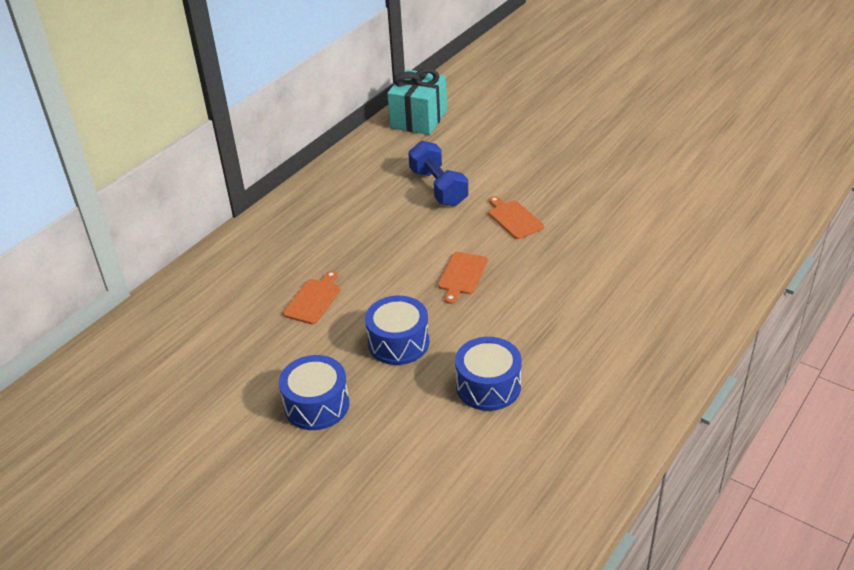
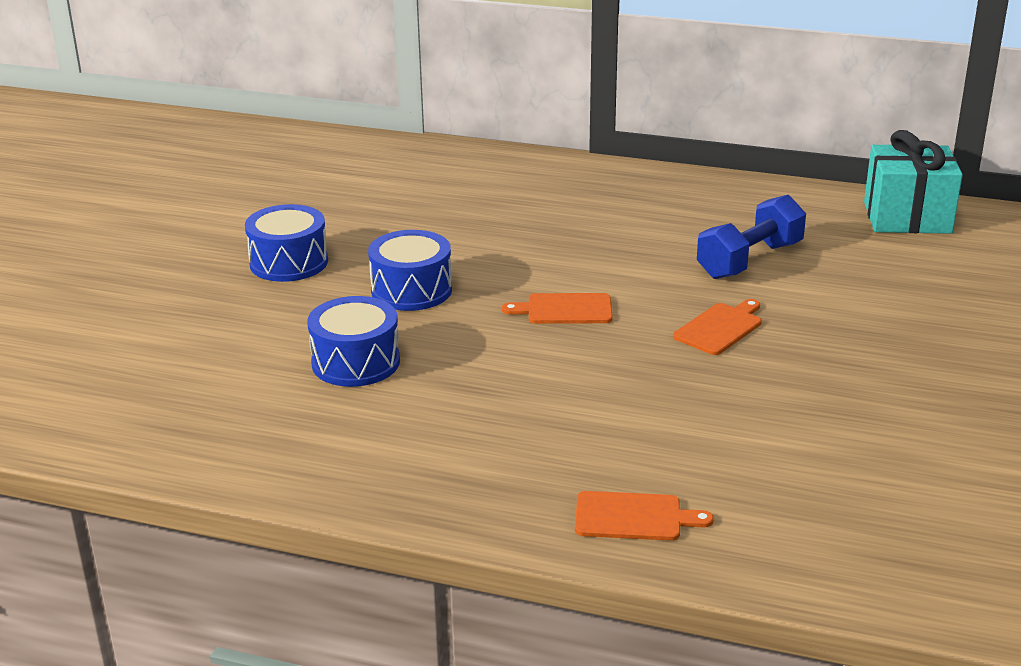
camera: 70 degrees right, 10 degrees down
(314, 299) = (464, 225): orange cutting board -> orange cutting board (634, 517)

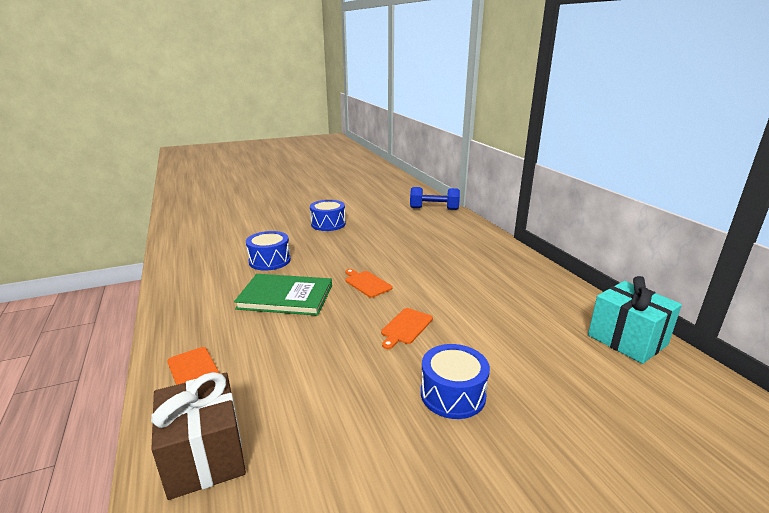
camera: 50 degrees right, 5 degrees down
(411, 290) = (338, 249): blue drum -> blue drum (453, 394)
(512, 386) = (285, 297): none -> green book
(720, 328) = (405, 327): orange cutting board -> orange cutting board turned 120 degrees clockwise
(749, 260) = (486, 309): blue dumbbell -> blue dumbbell (434, 208)
(827, 547) = (205, 456): none -> brown gift

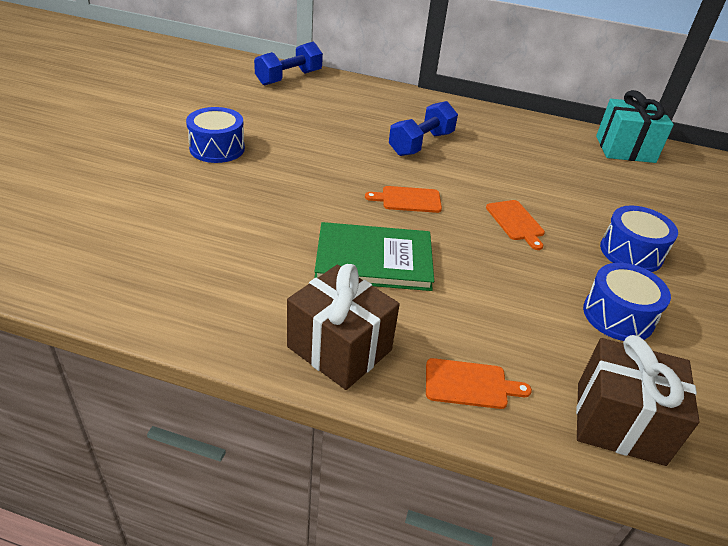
camera: 55 degrees left, 15 degrees up
(190, 318) = (339, 348): none -> brown gift
(269, 260) = (260, 231): blue drum -> blue drum (618, 316)
(285, 297) = (374, 260): green book -> green book turned 45 degrees clockwise
(441, 263) = (421, 144): none -> blue dumbbell

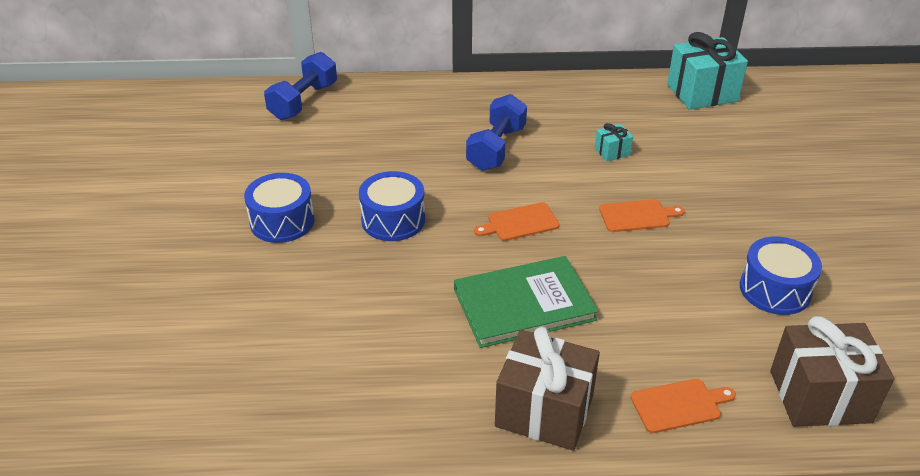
camera: 15 degrees left, 0 degrees up
(516, 222) = (637, 216): orange cutting board -> orange cutting board turned 60 degrees counterclockwise
(519, 170) = (612, 152): none -> turquoise gift
(631, 252) = (758, 216): blue drum -> blue drum (393, 220)

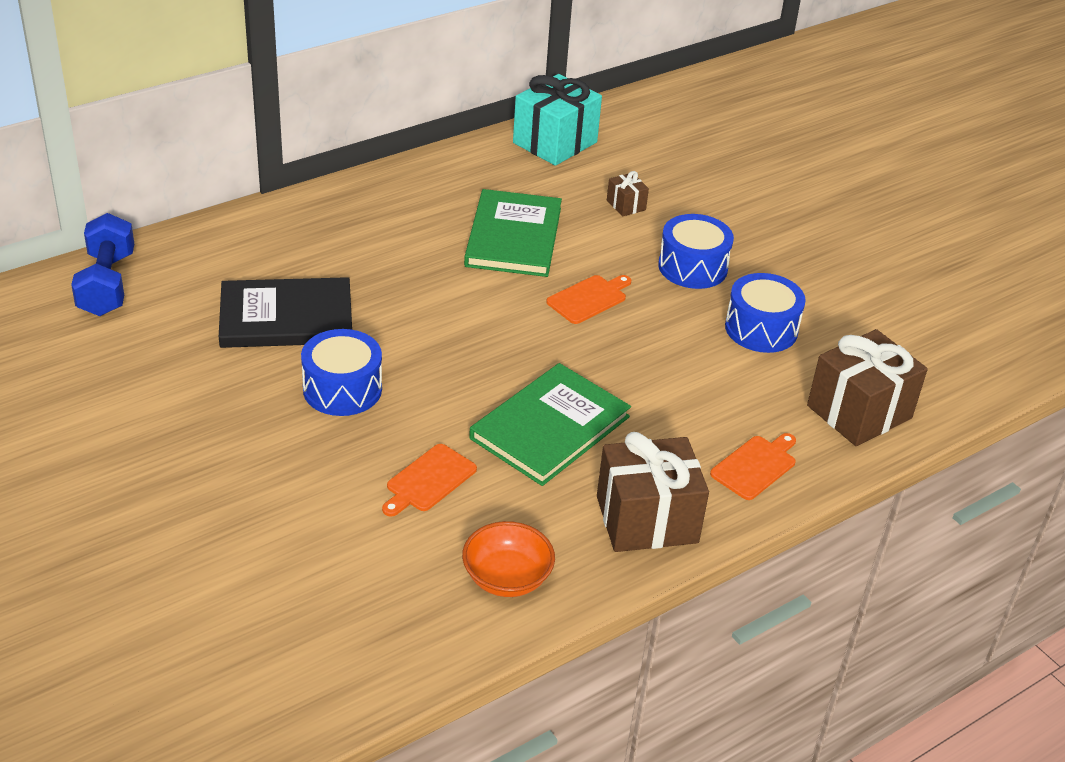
camera: 35 degrees left, 0 degrees up
(282, 221) = (215, 435): blue drum -> blue drum (692, 267)
(392, 409) = (507, 578): none -> orange bowl
(397, 158) = (286, 317): none -> black book
(496, 148) = (388, 271): blue dumbbell -> none
(519, 223) = (479, 345): orange cutting board -> orange cutting board (428, 480)
(612, 152) = (513, 237): turquoise gift -> green book
(726, 154) = (626, 205): none -> brown gift

